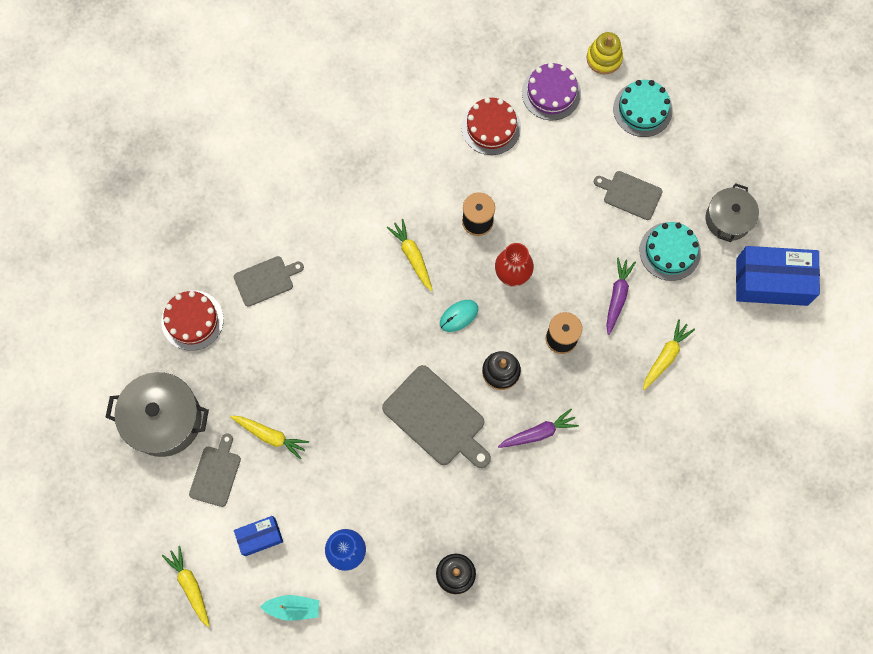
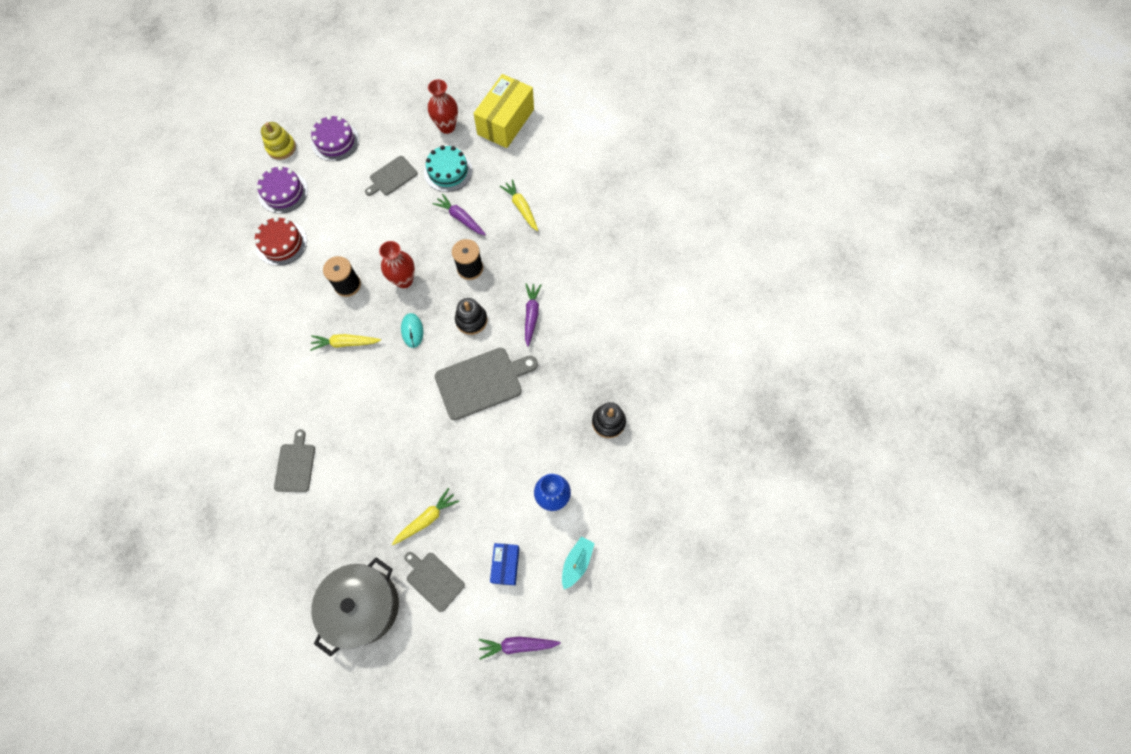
camera: 65 degrees left, 5 degrees down
(190, 586) = (517, 645): yellow carrot -> purple carrot
(192, 320) = (291, 543): red cake -> none
(642, 109) = (335, 141): turquoise cake -> purple cake
(728, 219) = (447, 127): grey pot -> red vase
(771, 282) = (505, 122): blue box -> yellow box

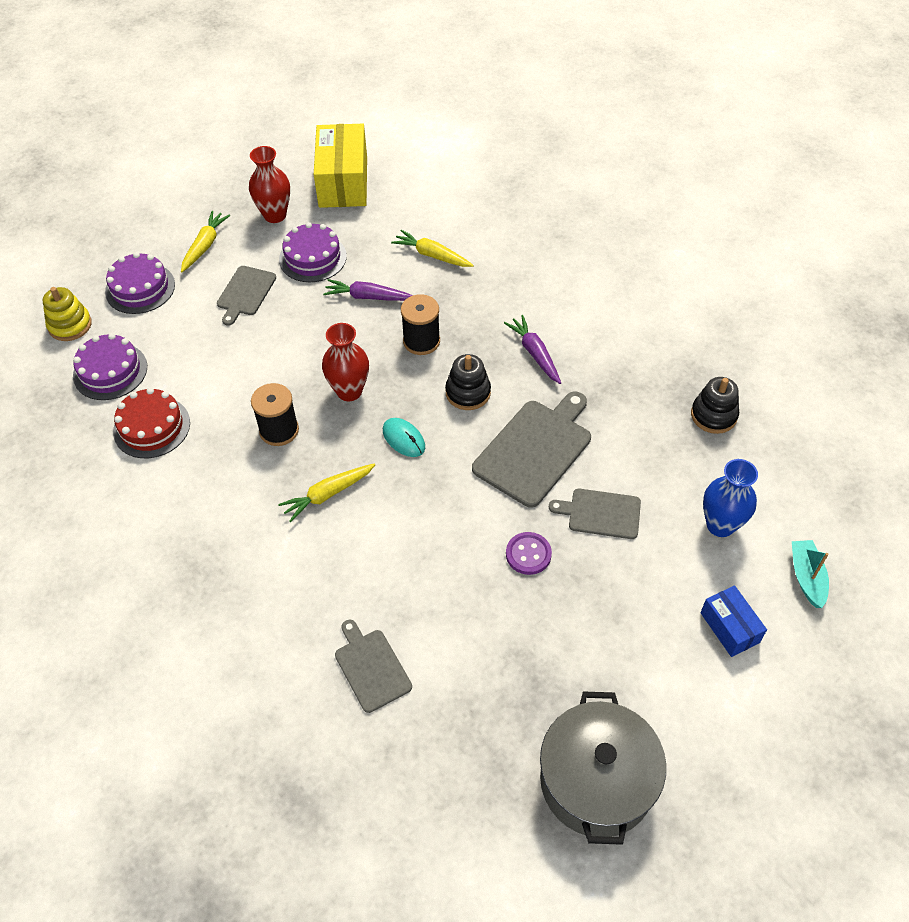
camera: 30 degrees left, 15 degrees down
(426, 519) = (592, 632): yellow carrot -> yellow carrot (205, 246)
(427, 448) = (528, 554): none -> purple button
(433, 580) = (659, 695): grey cutting board -> grey cutting board (601, 513)
(448, 171) = (312, 257): turquoise cake -> purple cake
(517, 645) = (820, 707): purple carrot -> none

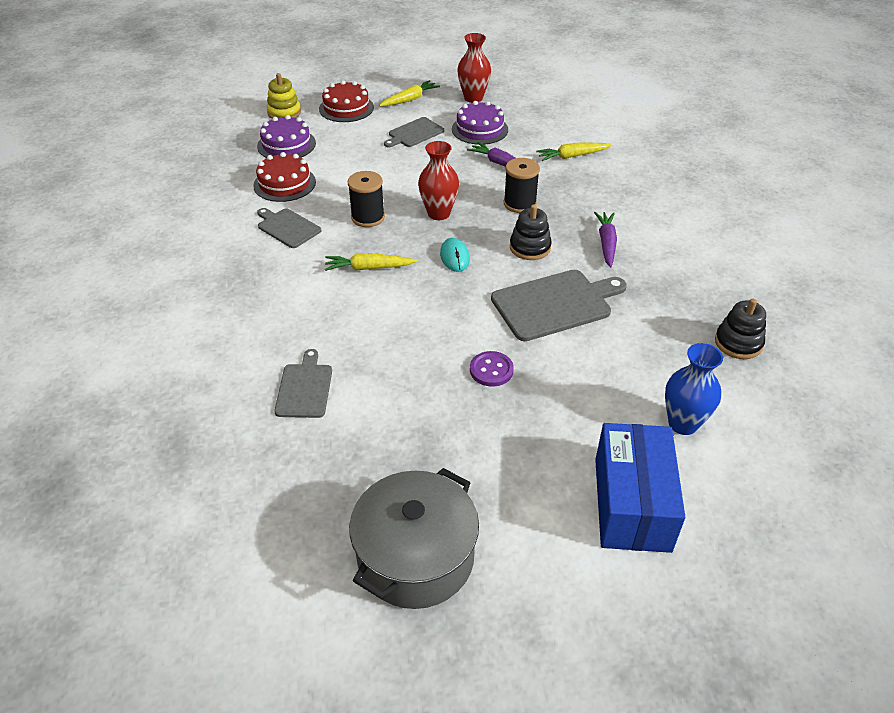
camera: 30 degrees right, 10 degrees down
(140, 288) = (346, 108): purple cake -> red cake
(343, 182) = (540, 95): yellow box -> none
(432, 255) = (572, 156): yellow carrot -> yellow carrot turned 75 degrees counterclockwise
(601, 513) = (577, 369): grey cutting board -> grey cutting board (287, 227)
(729, 627) = (632, 504): blue box -> blue box, size x1.86
(806, 577) = (741, 501): turquoise boat -> none

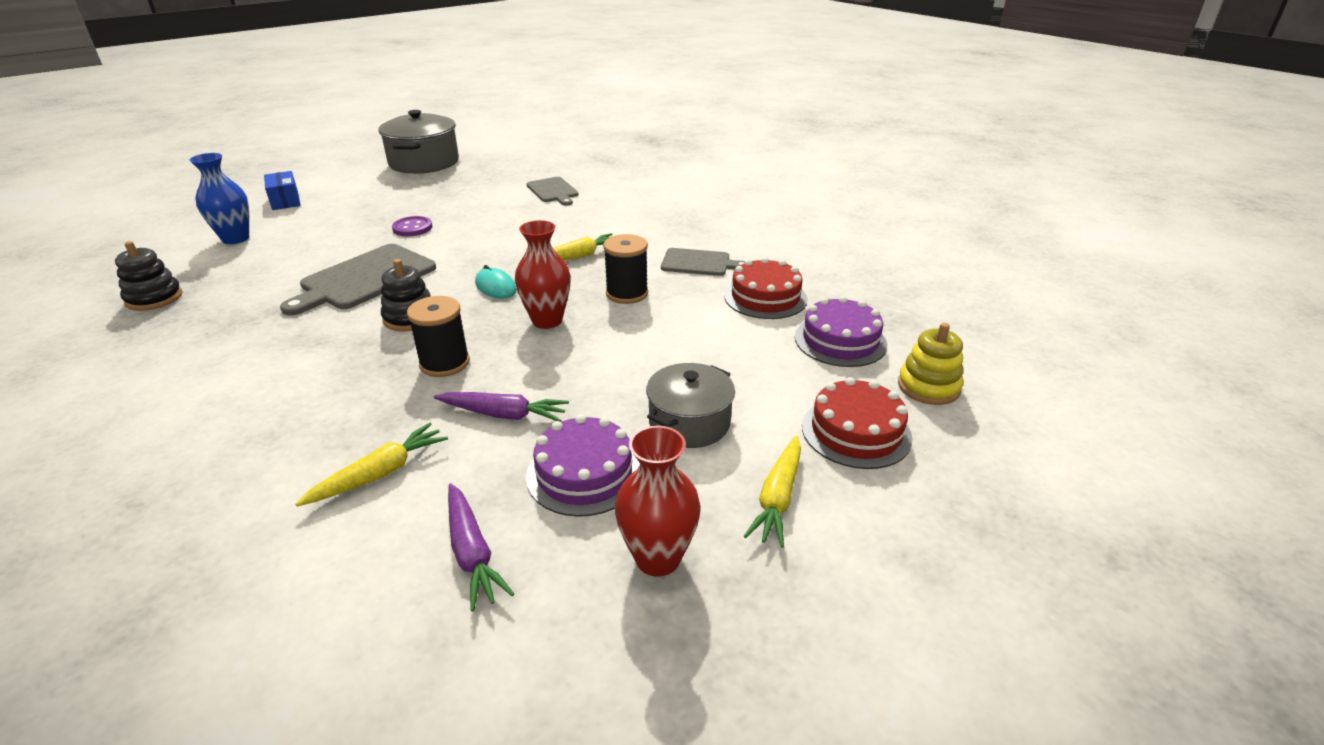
camera: 150 degrees right, 10 degrees down
(414, 133) = (689, 422): grey cutting board -> grey pot
(606, 243) = (306, 349): purple carrot -> purple carrot (472, 553)
(632, 504) = (285, 201): blue box -> blue box, size x0.54

